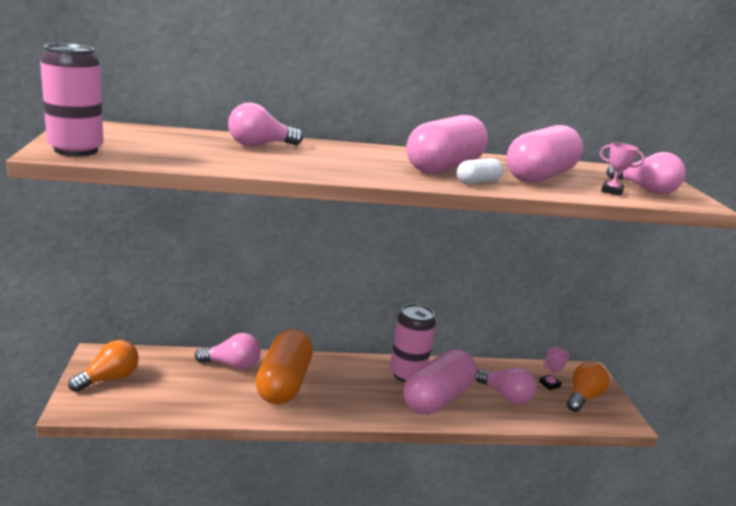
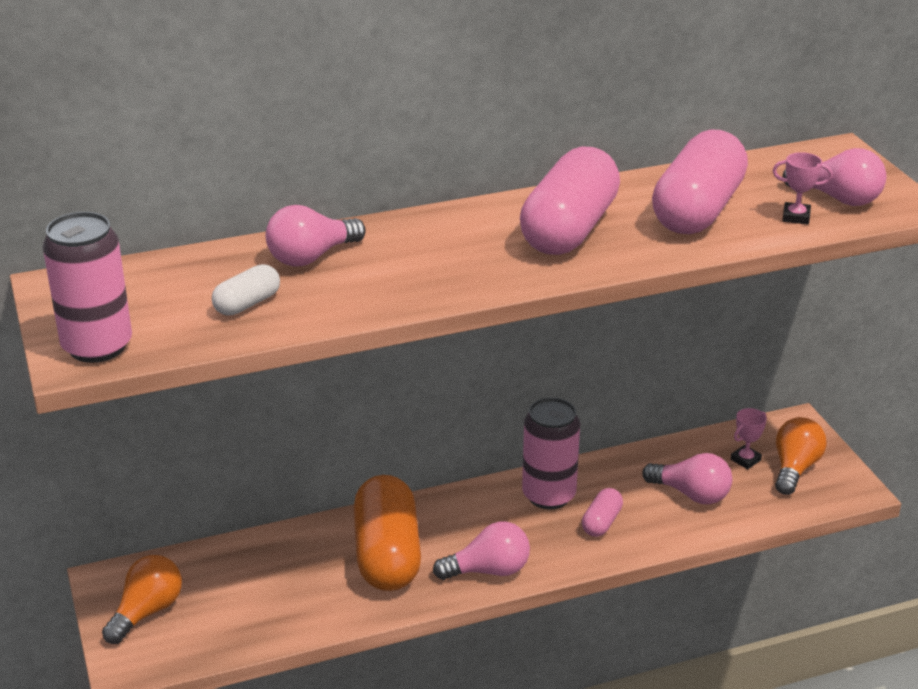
camera: 10 degrees left, 10 degrees up
(232, 365) = (303, 545): pink light bulb -> pink light bulb (488, 570)
(437, 398) = (601, 522): pink capsule -> pink capsule, size x0.46
(477, 182) = (623, 252): white capsule -> white capsule (247, 304)

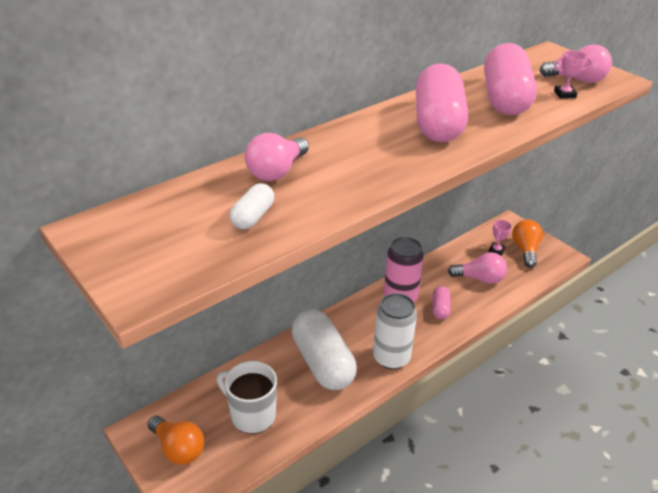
camera: 20 degrees left, 5 degrees up
(97, 346) = (152, 277): pink can -> none
(147, 612) = (178, 448): orange light bulb -> orange light bulb turned 120 degrees clockwise
(258, 596) = (252, 415): none -> white mug
(387, 555) = (322, 362): orange capsule -> white capsule
(488, 570) = (391, 357): pink light bulb -> white can

